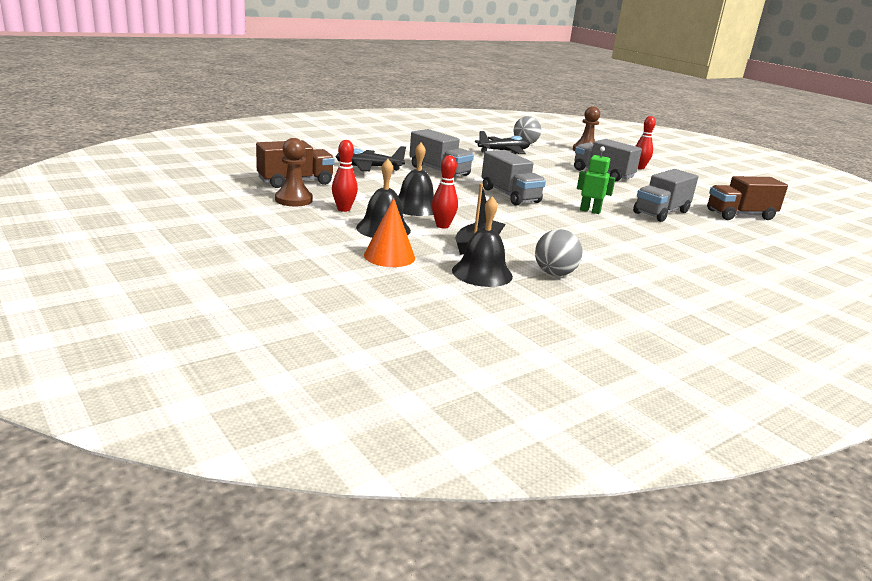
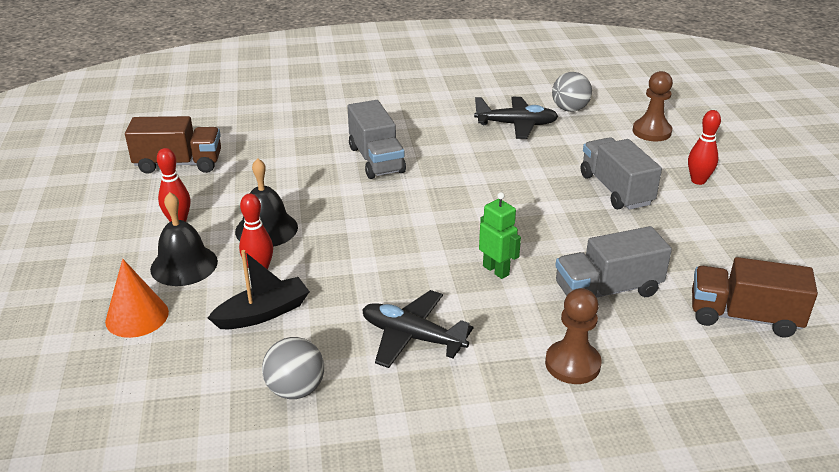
camera: 30 degrees right, 10 degrees up
(293, 200) = (142, 197): brown pawn -> brown pawn (572, 364)
(369, 167) = (293, 144): black plane -> black plane (412, 337)
(482, 273) = (207, 369): black bell -> none
(510, 195) = (416, 221): grey truck -> none

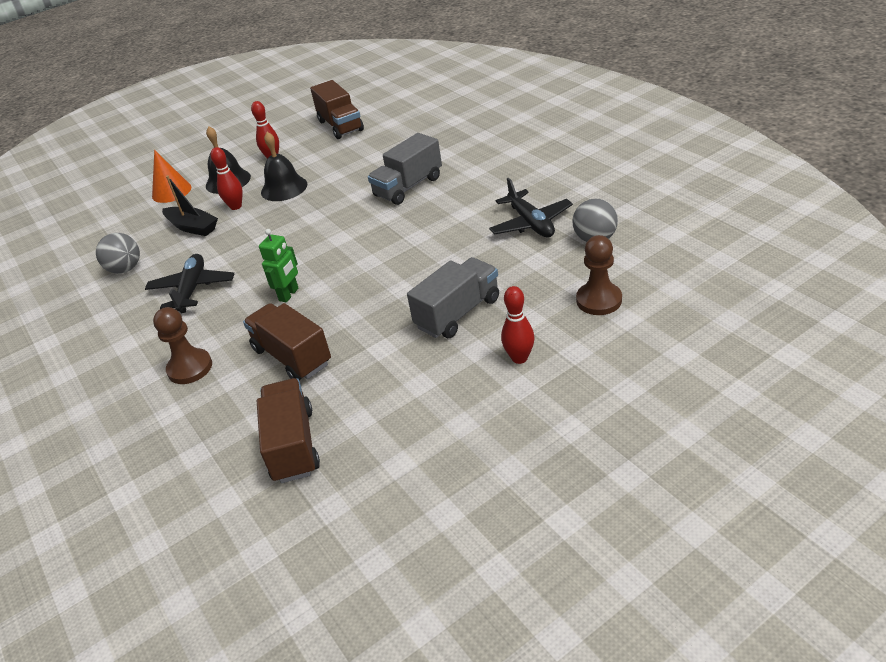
camera: 70 degrees right, 5 degrees up
(607, 290) = (292, 356): grey truck -> brown truck

